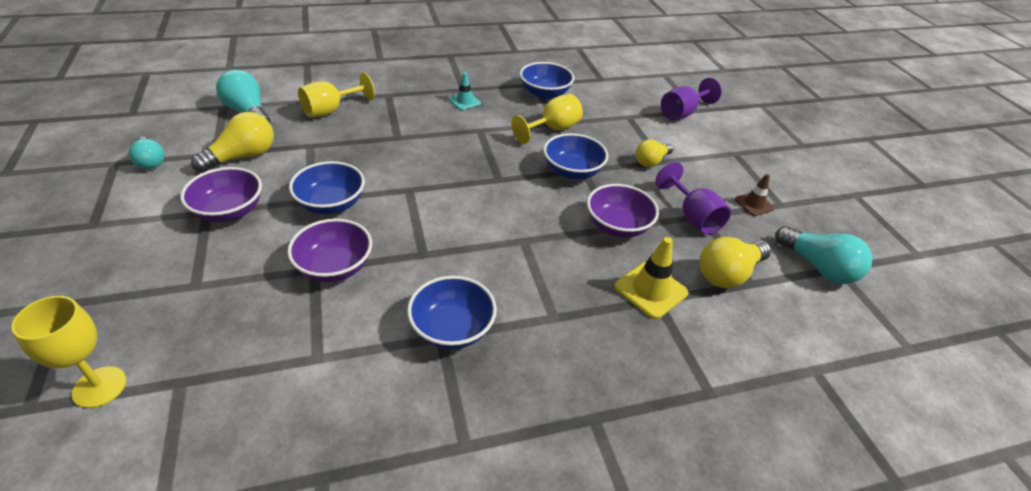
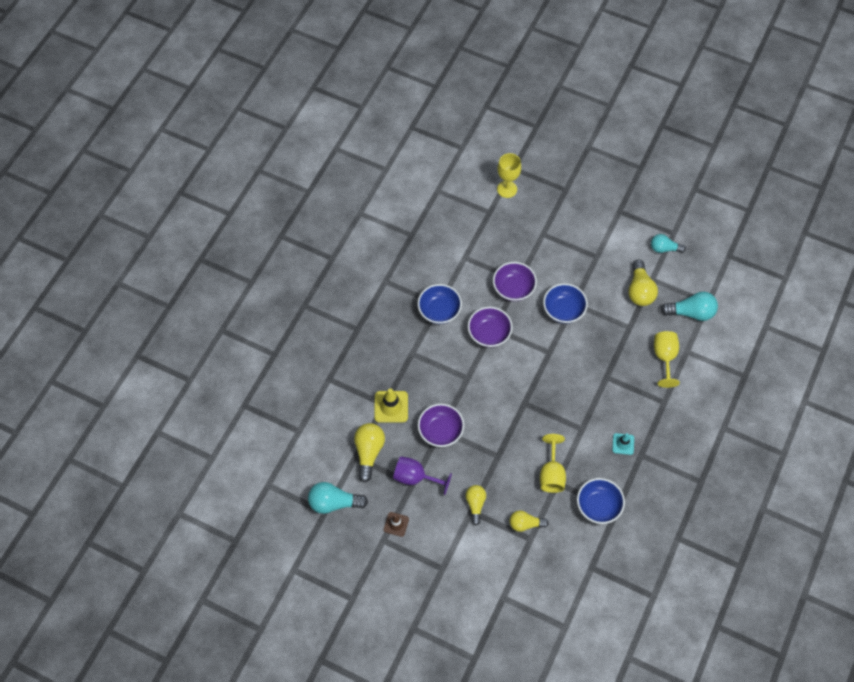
camera: 135 degrees right, 20 degrees up
(229, 211) = (590, 265): purple bowl -> purple bowl (489, 334)
(572, 171) = (501, 448): blue bowl -> none
(621, 124) = (525, 524): none -> yellow light bulb
(682, 113) = (507, 582): purple goblet -> none

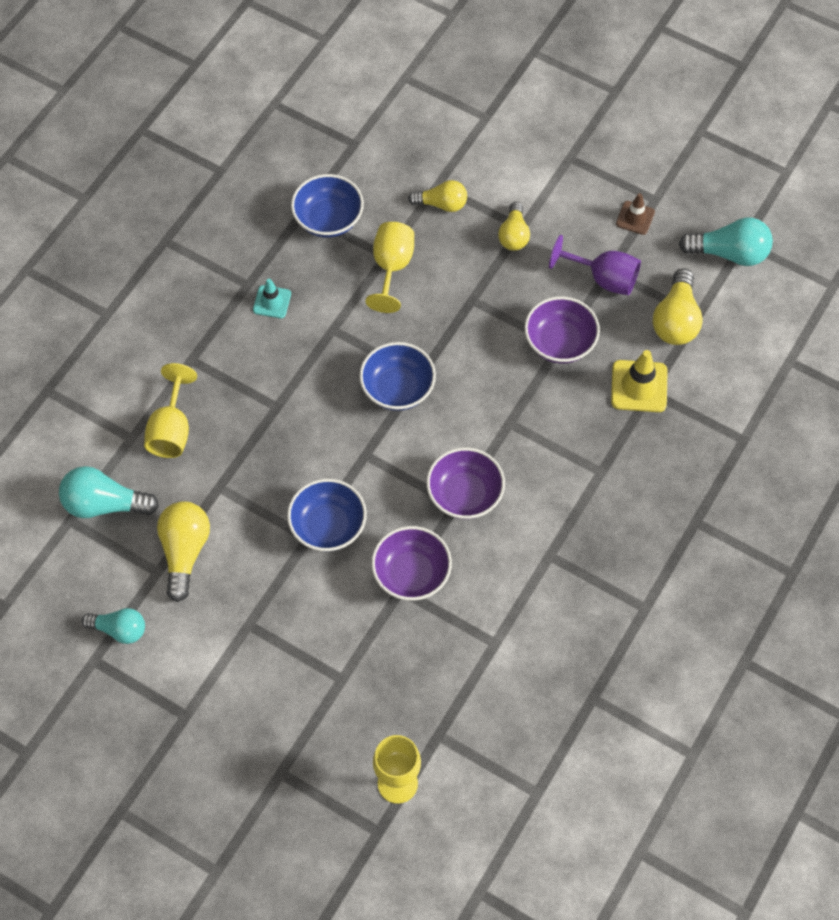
camera: 175 degrees left, 0 degrees up
(439, 311) = (549, 543): blue bowl -> blue bowl (397, 388)

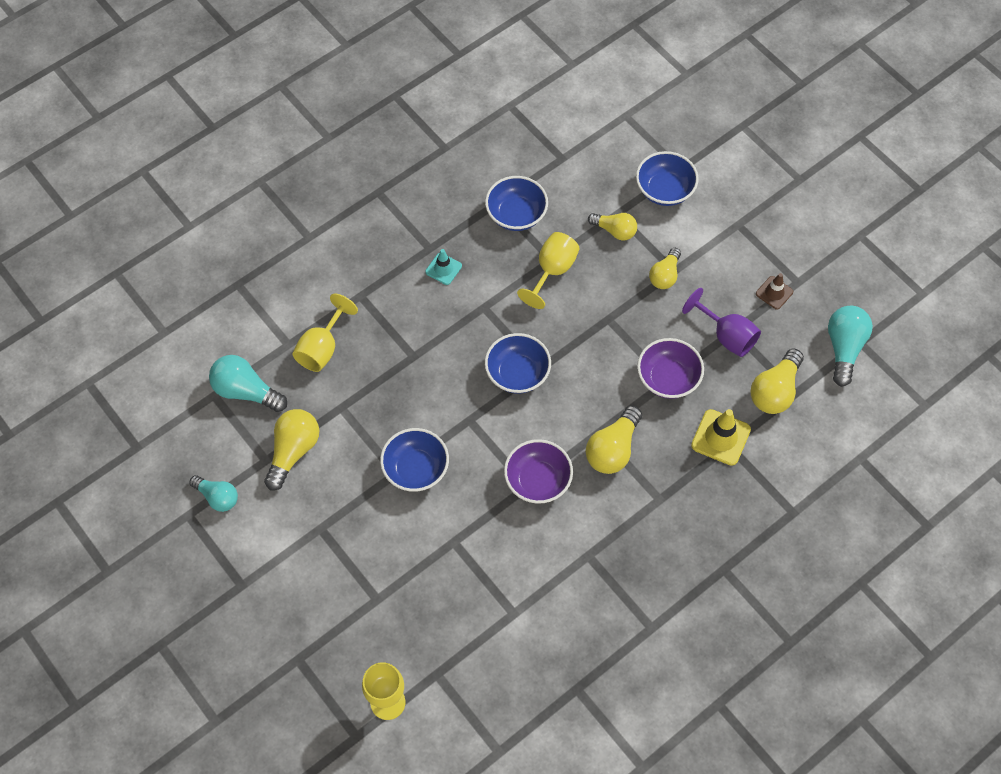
camera: 20 degrees right, 0 degrees up
(411, 574) = (468, 532): purple bowl -> none
(478, 145) = (664, 190): none -> blue bowl
(531, 435) = (613, 449): none -> yellow light bulb
(729, 253) = (844, 348): turquoise light bulb -> turquoise light bulb turned 105 degrees counterclockwise

